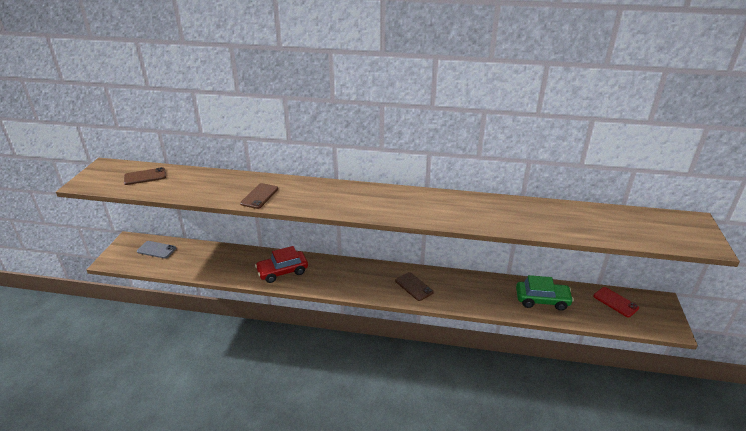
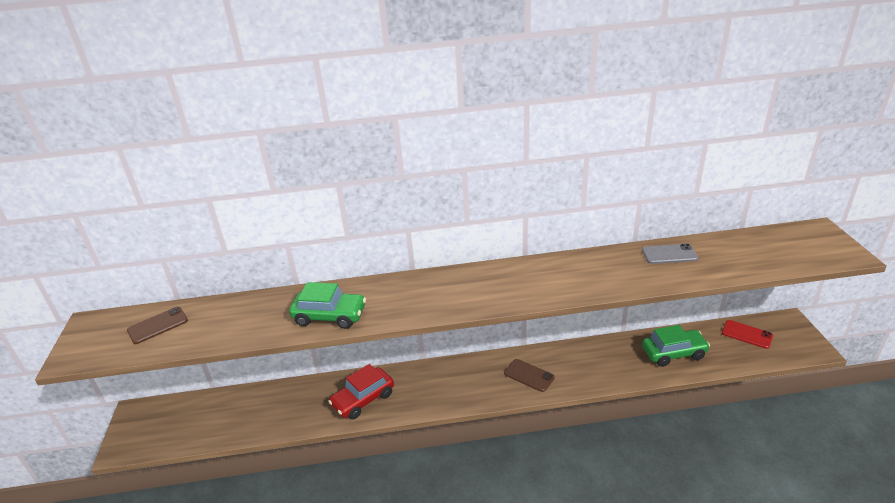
camera: 15 degrees left, 0 degrees up
(156, 250) = (180, 415): grey phone -> grey phone (669, 254)
(259, 196) = (330, 316): brown phone -> green car

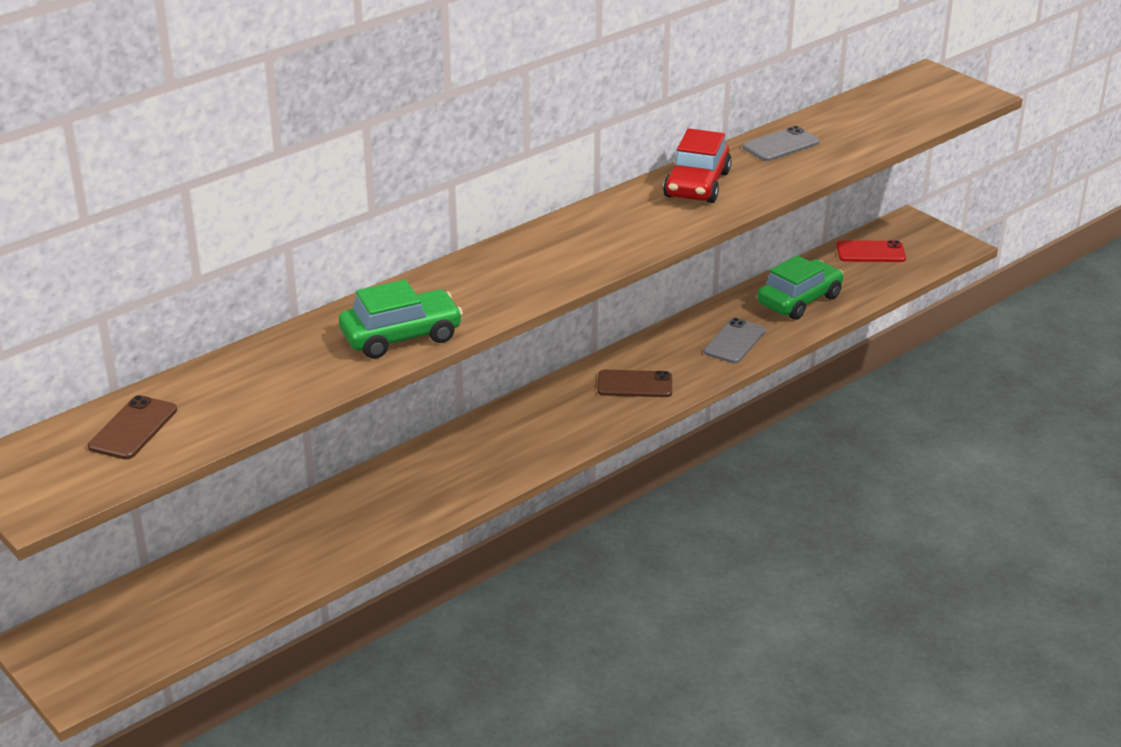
camera: 35 degrees left, 0 degrees up
(363, 399) = (422, 491): red car -> red car (697, 185)
(610, 368) = (734, 341): none -> grey phone

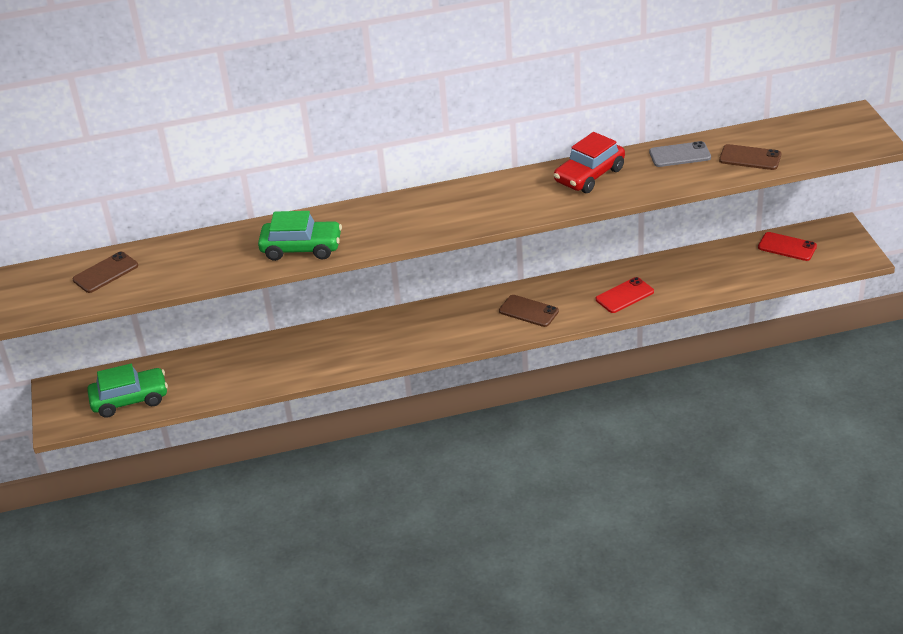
camera: 30 degrees right, 5 degrees up
(734, 341) = (624, 295): grey phone -> red phone
(799, 300) = (699, 274): green car -> green car (130, 399)
(861, 134) = (750, 158): none -> brown phone

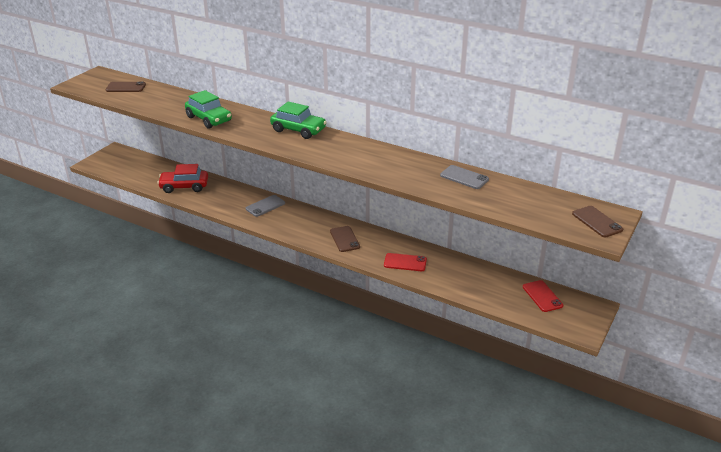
camera: 40 degrees right, 5 degrees down
(130, 399) = (129, 170): green car -> green car (298, 130)
(382, 332) = (265, 206): none -> grey phone
(589, 175) = (396, 161): red car -> red car (184, 186)
(750, 158) = (503, 201): brown phone -> brown phone (597, 222)

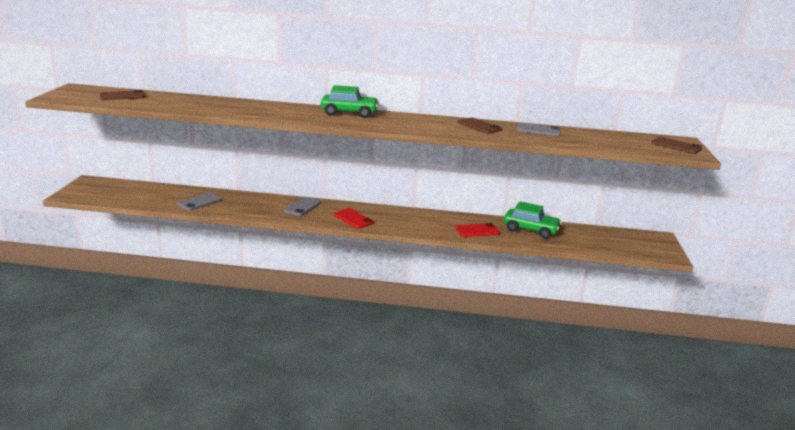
camera: 25 degrees left, 10 degrees down
(184, 186) = (199, 202): red car -> grey phone
(209, 119) = (247, 111): green car -> green car (530, 230)
(344, 239) = (405, 221): brown phone -> brown phone (479, 126)
(542, 296) = (613, 237): red phone -> red phone (353, 219)

